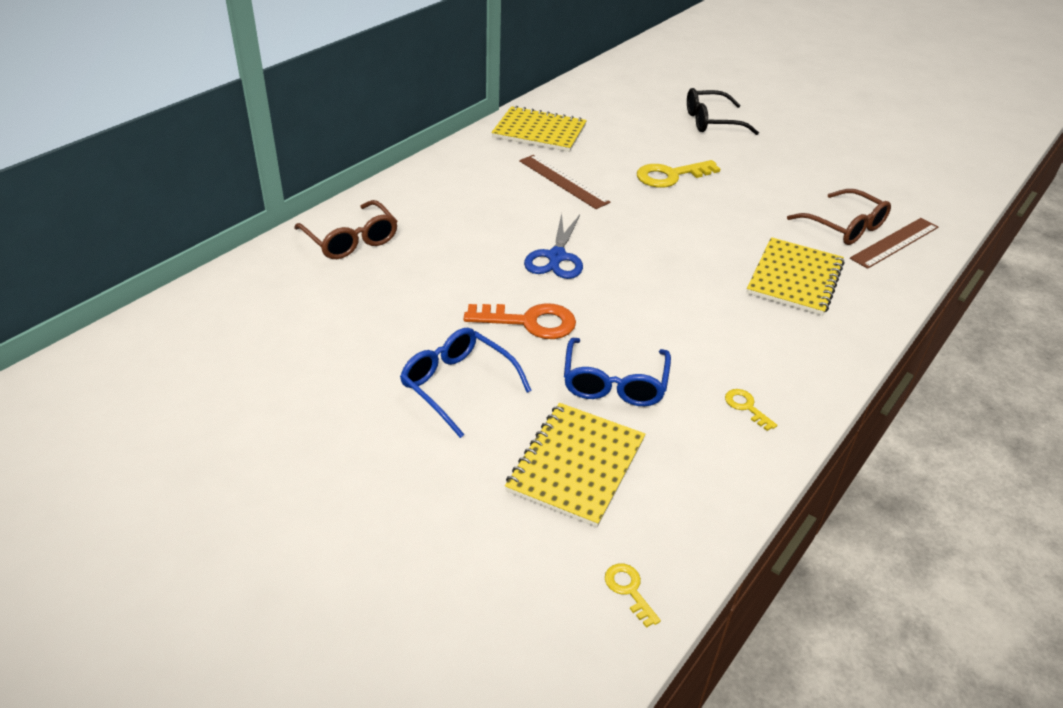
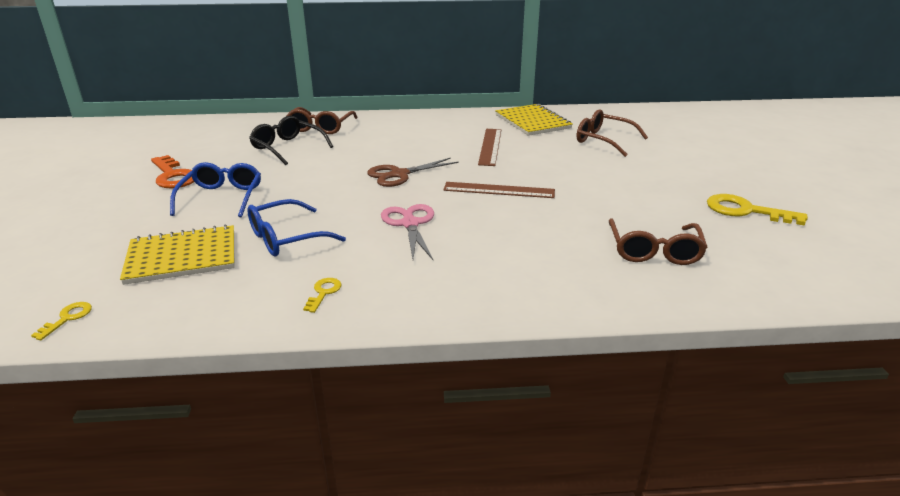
camera: 50 degrees right, 10 degrees down
(530, 322) = (315, 192): orange key -> orange key (173, 176)
(556, 257) = (399, 174): blue scissors -> brown scissors
(633, 129) = (603, 140): none -> brown glasses
(670, 176) = (572, 170): yellow key -> yellow key (745, 211)
(671, 303) = (410, 224): none -> pink scissors
(712, 122) = (681, 156): black glasses -> black glasses (287, 148)
(794, 278) = (530, 255): yellow notebook -> none
(894, 242) = (681, 280): brown ruler -> brown ruler (499, 190)

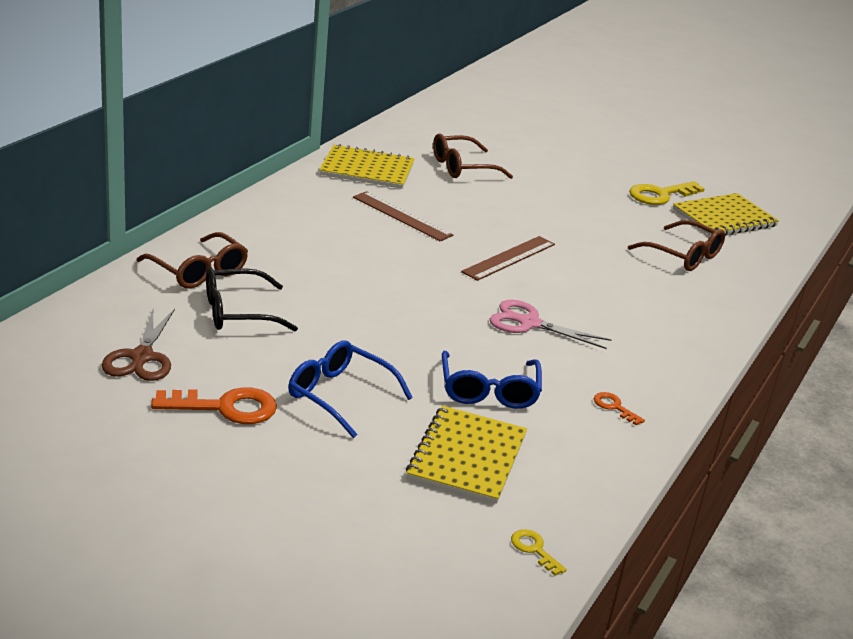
camera: 60 degrees left, 0 degrees up
(323, 292) = (614, 407): yellow key -> orange key
(399, 174) = (410, 284): brown scissors -> brown scissors (141, 357)
(779, 249) = (724, 218): none -> yellow notebook

